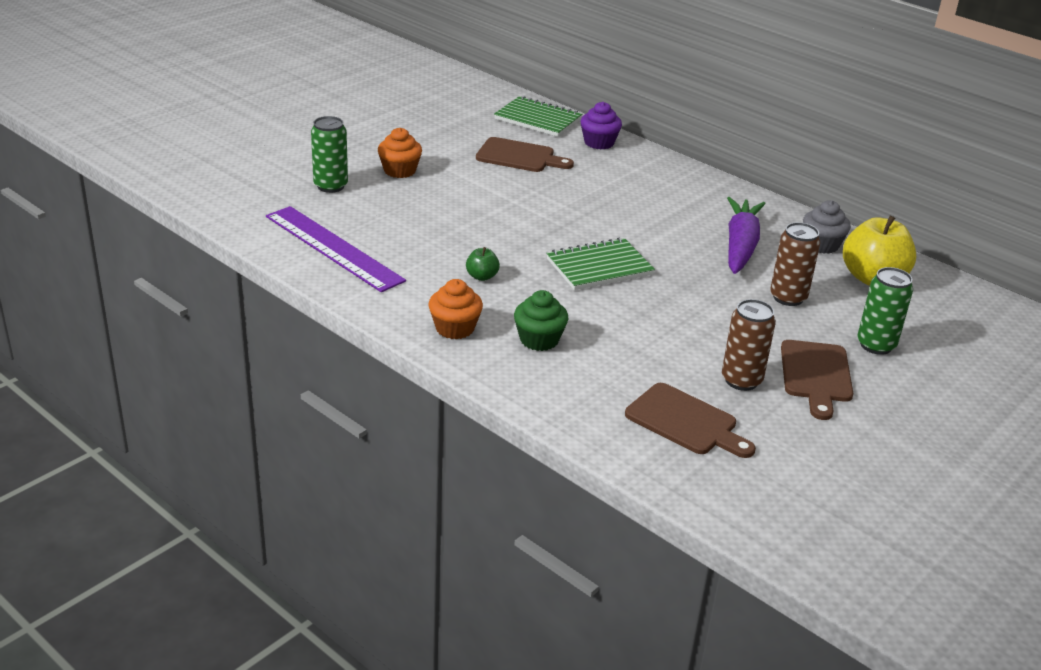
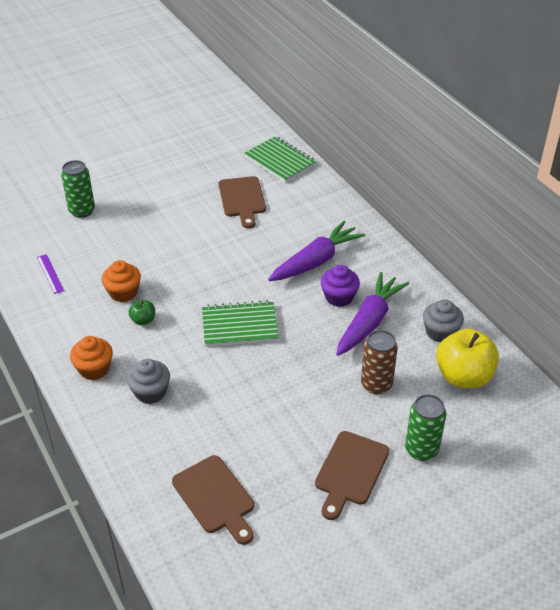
camera: 20 degrees right, 10 degrees up
(333, 248) = (50, 273): purple ruler -> purple ruler, size x0.42
(399, 171) = (141, 202): orange cupcake -> orange cupcake (123, 292)
(519, 156) = (242, 199): brown cutting board -> brown cutting board turned 45 degrees clockwise
(539, 340) = (150, 392): green cupcake -> grey cupcake
(599, 143) = (315, 193): purple cupcake -> purple cupcake (339, 297)
(643, 201) = (316, 261): none -> purple carrot
(741, 380) = (285, 464): brown can -> none

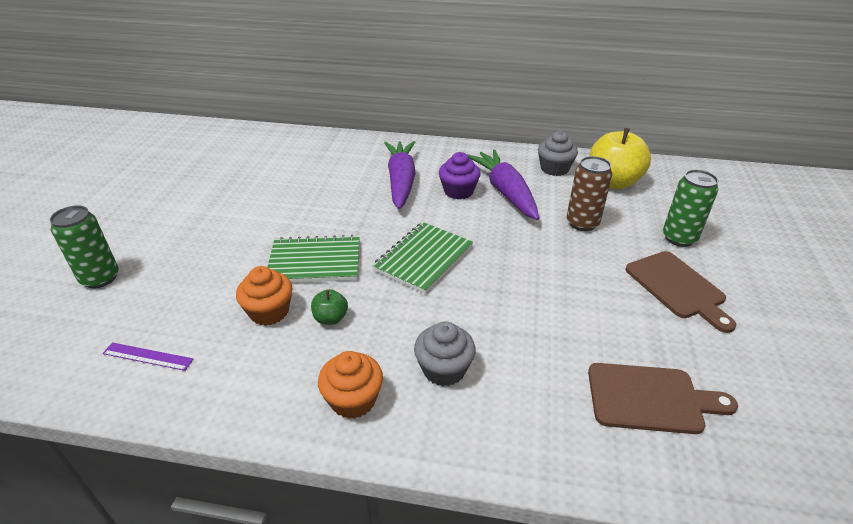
camera: 50 degrees left, 5 degrees down
(242, 199) = (268, 178): brown cutting board -> none
(280, 161) = (258, 140): green notebook -> green notebook (315, 262)

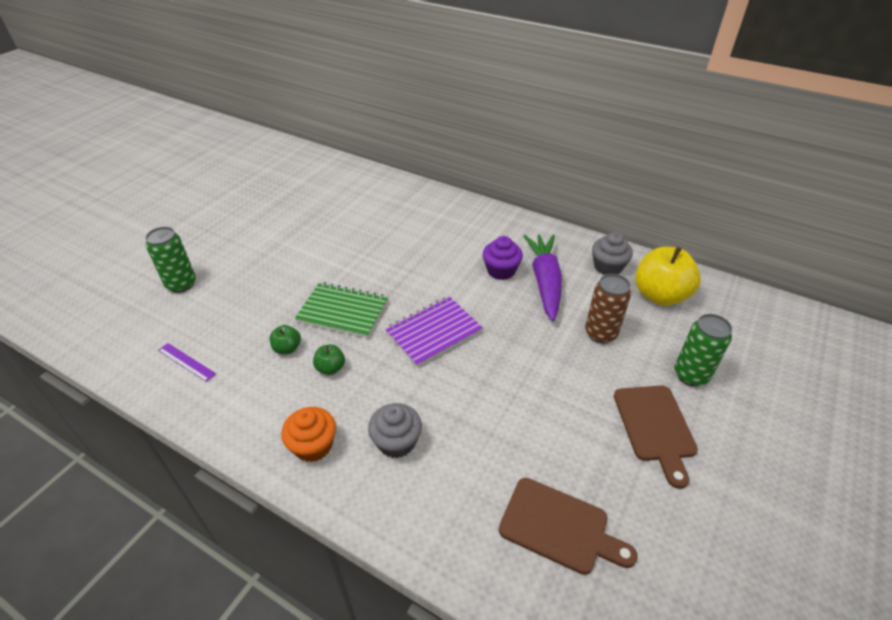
camera: 20 degrees right, 5 degrees up
(269, 312) = (287, 348): orange cupcake -> green apple
(401, 181) = (454, 248): purple carrot -> none
(423, 259) = (433, 332): green notebook -> purple notebook

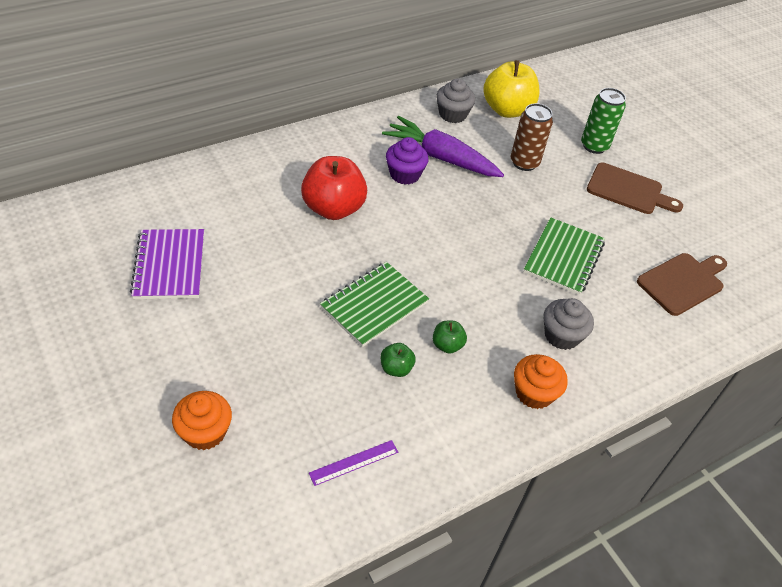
camera: 65 degrees left, 5 degrees up
(181, 284) = (205, 432): green can -> orange cupcake
(425, 252) = (333, 208): none -> red apple
(433, 332) = (452, 255): purple notebook -> purple notebook (169, 266)
(500, 407) = (563, 258): none -> green notebook

